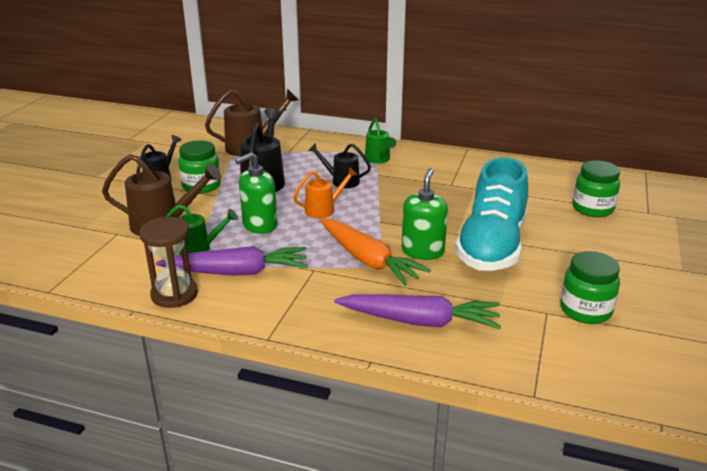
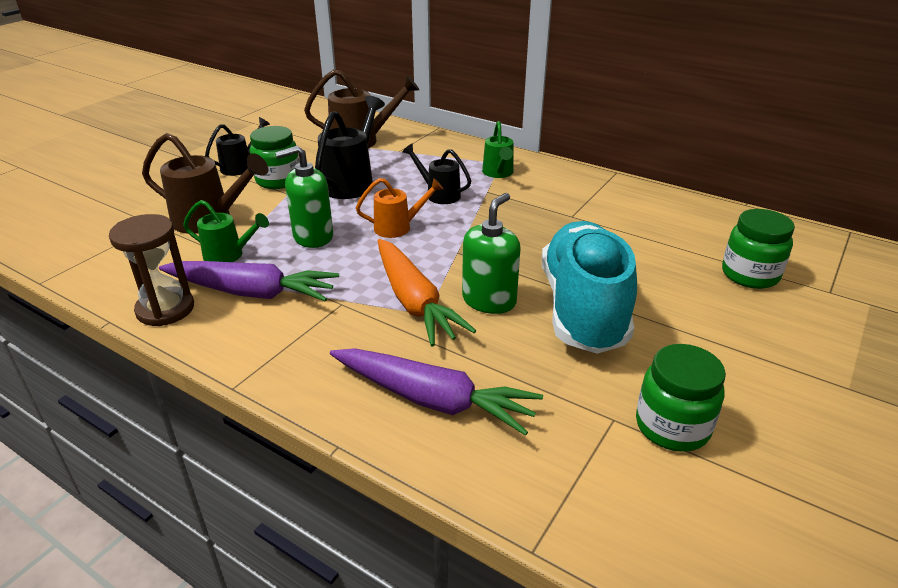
camera: 15 degrees right, 5 degrees up
(491, 247) = (583, 308): turquoise shoe -> turquoise shoe turned 150 degrees clockwise

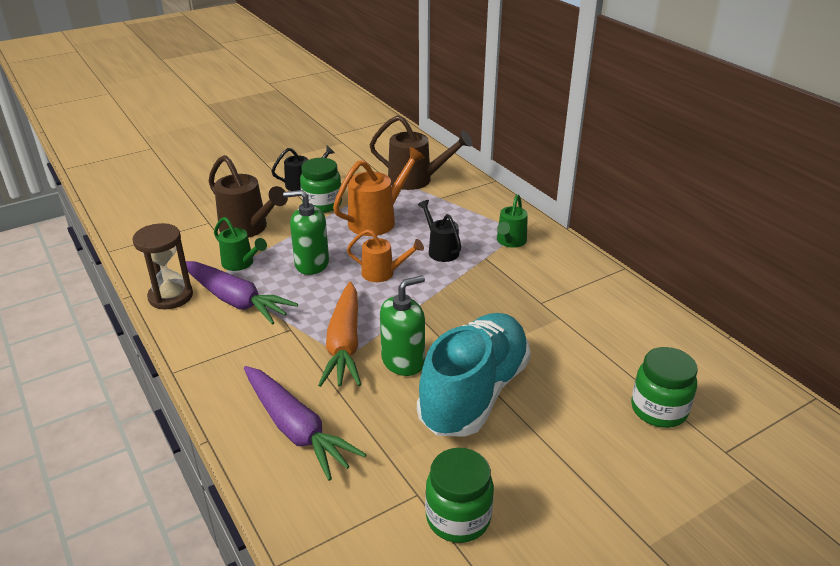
camera: 25 degrees right, 0 degrees up
(351, 182) = (377, 220): black watering can -> orange watering can

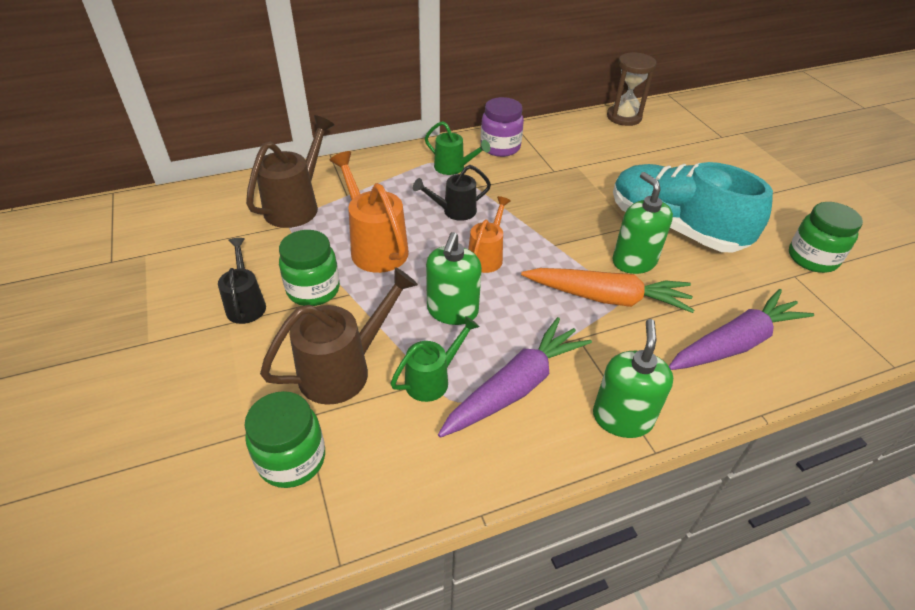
camera: 80 degrees left, 10 degrees up
(170, 296) = (494, 460): brown hourglass -> brown hourglass (624, 117)
(205, 354) = (622, 418): none -> green soap dispenser
(565, 264) = (500, 147): none -> purple jar
(658, 410) = (685, 149): green jar -> green jar (292, 459)

